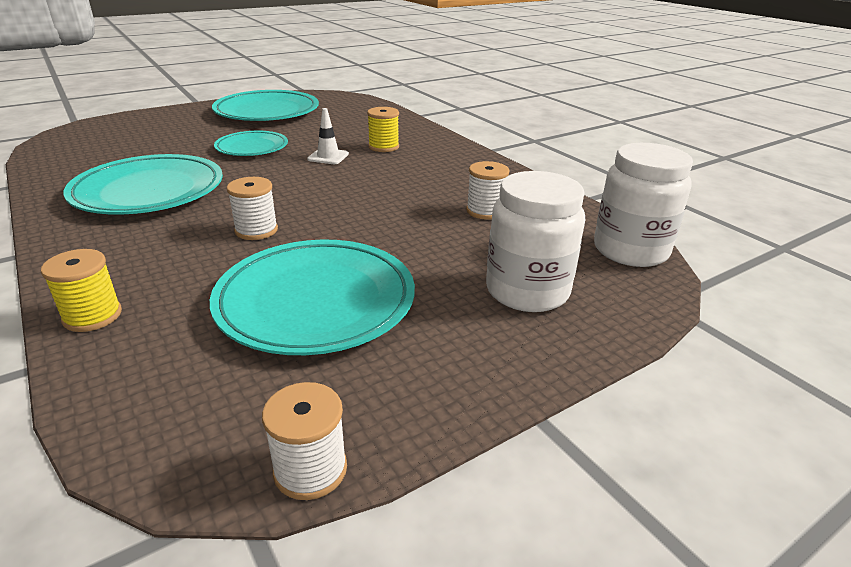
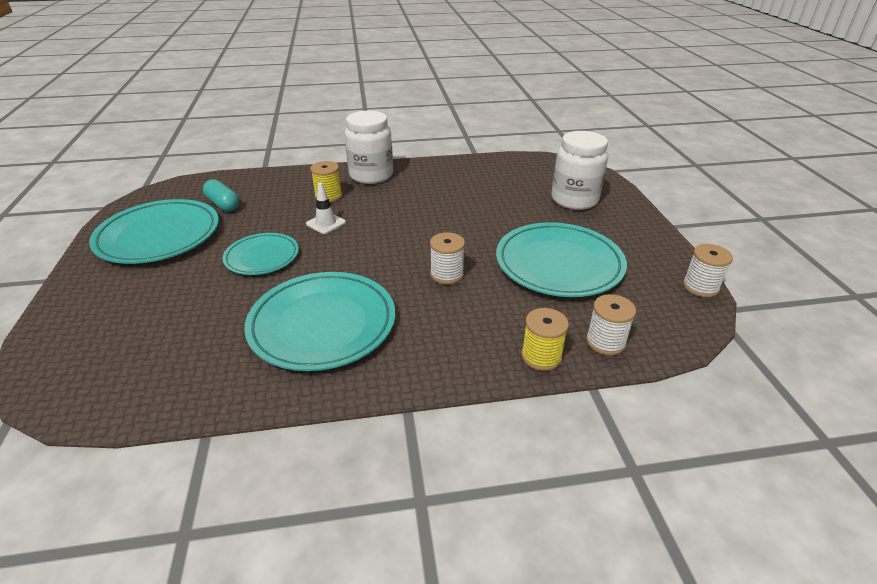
camera: 65 degrees left, 5 degrees up
(333, 117) = (223, 204): none -> turquoise capsule
(485, 211) = (474, 186): white spool -> white spool (605, 342)
(630, 250) = (546, 162): white jar -> white jar (371, 175)

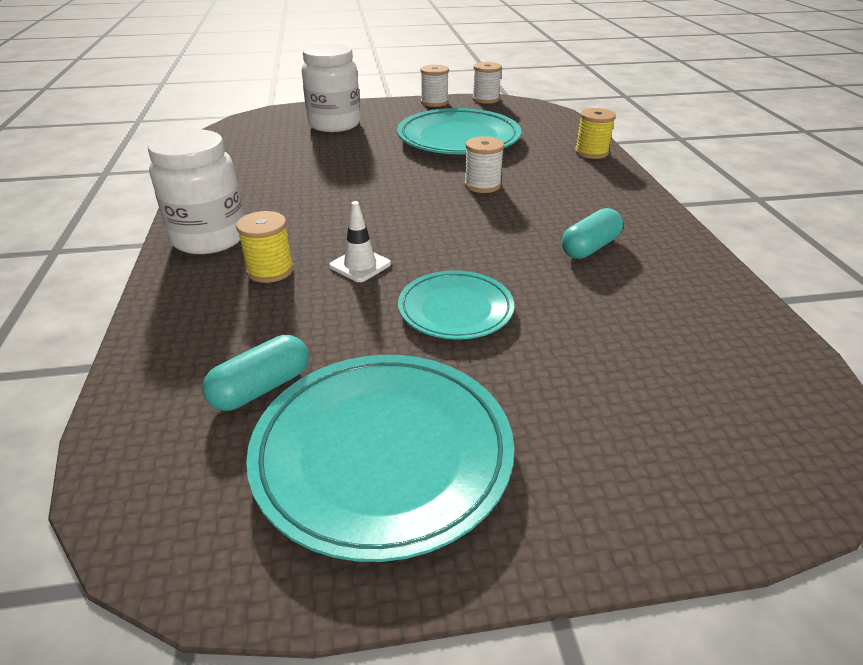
camera: 90 degrees left, 0 degrees up
(322, 324) = (590, 247): turquoise plate -> turquoise capsule
(605, 342) = (564, 132): white spool -> white spool (434, 102)

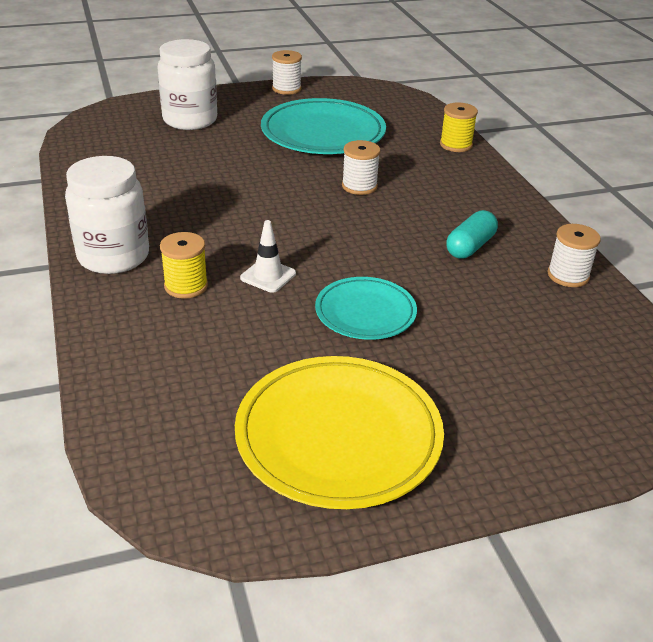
camera: 10 degrees left, 0 degrees up
(261, 388) = (220, 392): turquoise capsule -> none
(382, 454) = (338, 436): turquoise plate -> yellow plate
(486, 99) = (339, 83): white spool -> white spool (568, 275)

